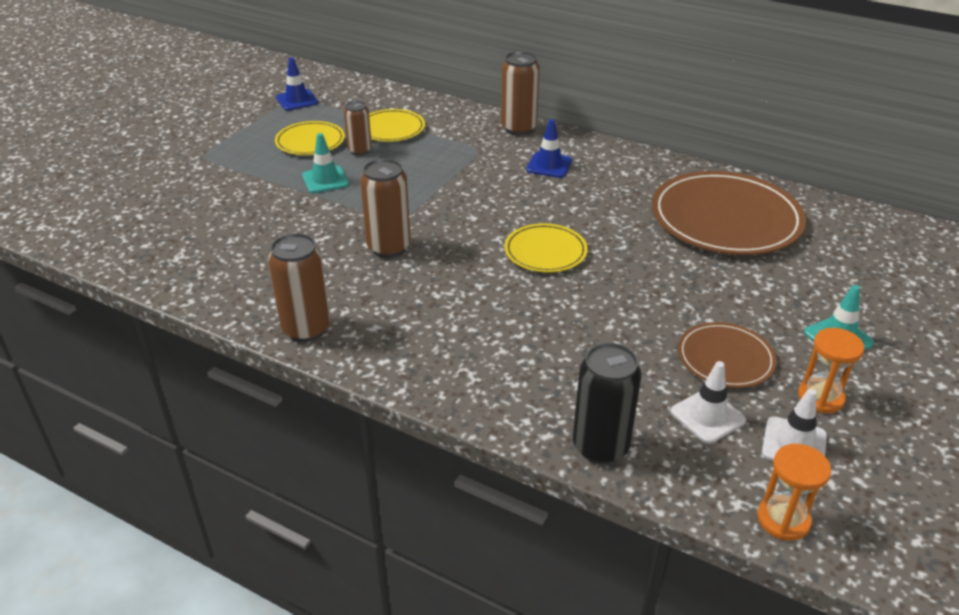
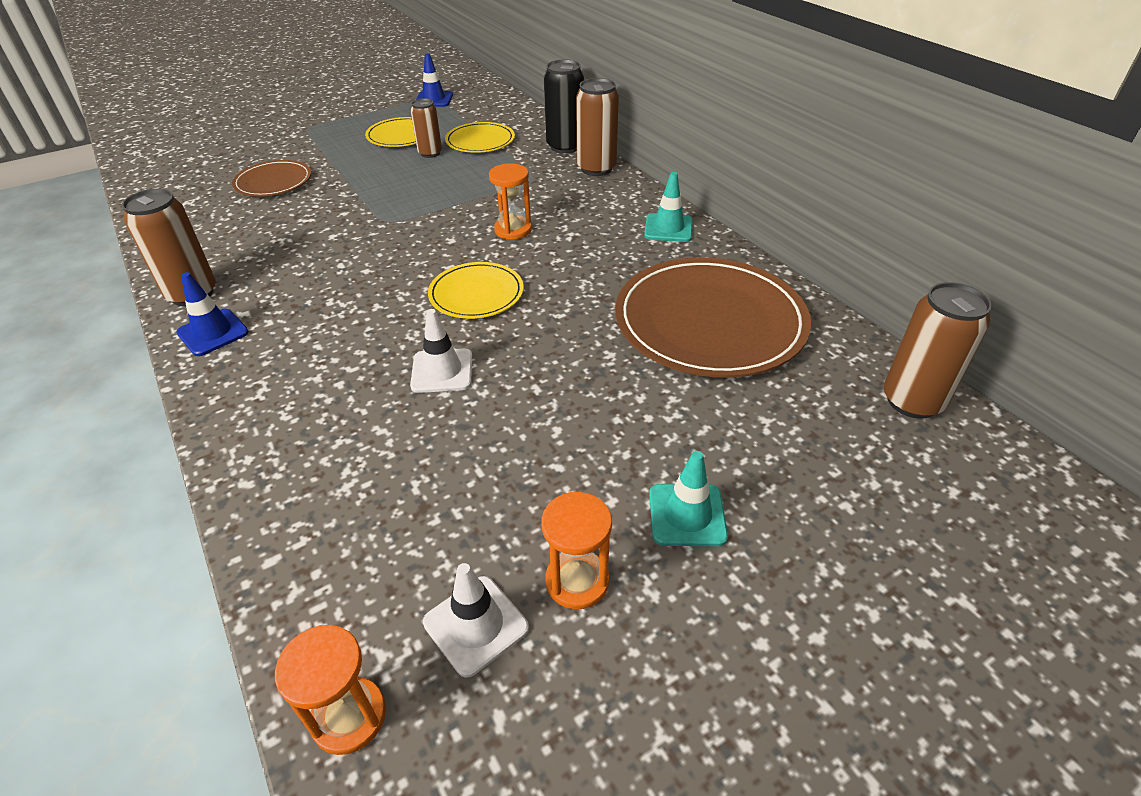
camera: 30 degrees right, 5 degrees up
(325, 180) = (371, 171): turquoise traffic cone -> turquoise traffic cone (668, 228)
(389, 247) = (346, 244): brown can -> brown can (912, 401)
(512, 195) = (513, 230): none -> orange hourglass
(549, 165) = (583, 211): blue traffic cone -> blue traffic cone (213, 333)
(600, 447) = (276, 521): black can -> black can (565, 147)
(707, 416) = (421, 540): white traffic cone -> white traffic cone (442, 371)
(725, 358) = (521, 481): brown plate -> brown plate (273, 182)

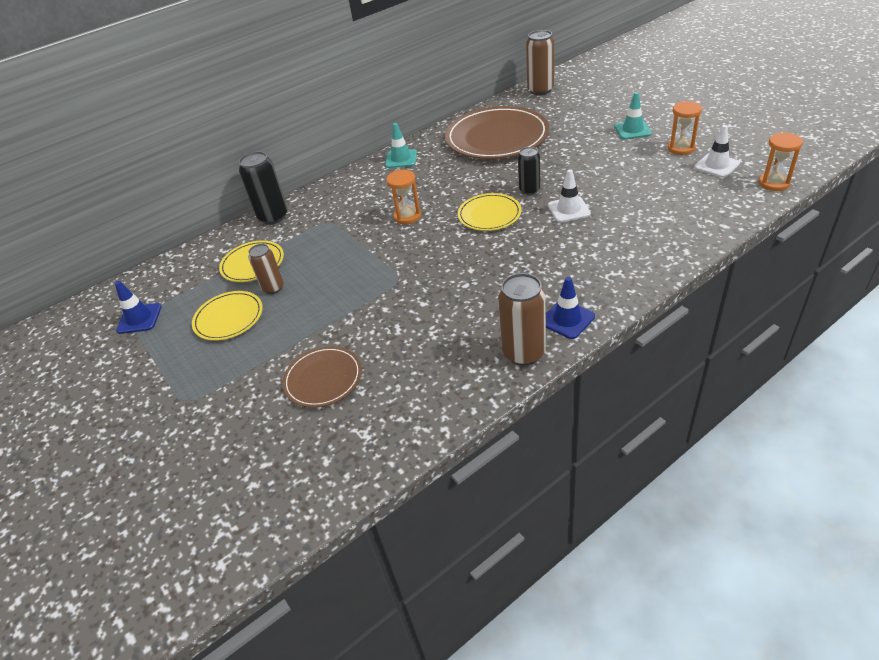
camera: 90 degrees left, 0 degrees up
(520, 338) = (529, 190): none -> black can
(596, 169) = (315, 197): brown can -> none

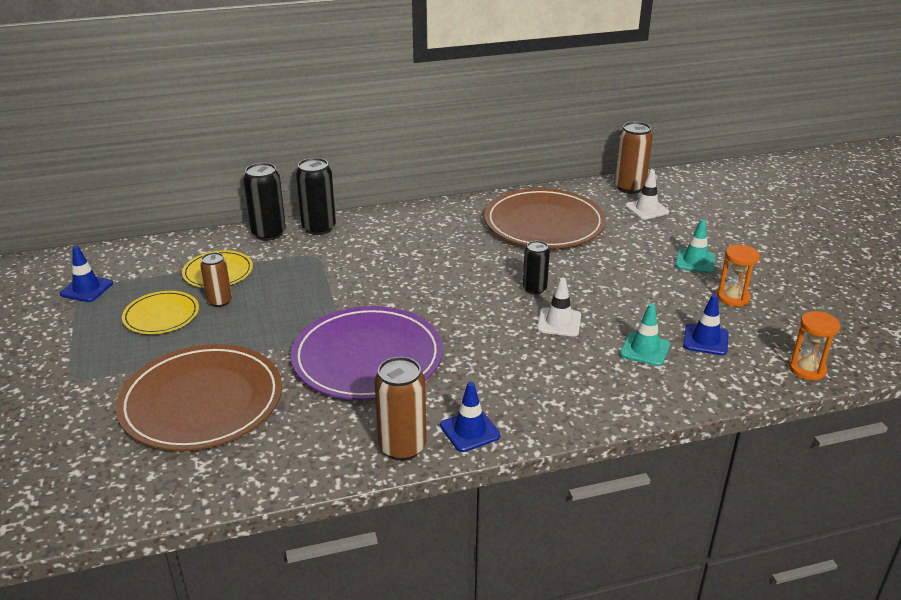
camera: 15 degrees right, 10 degrees down
(314, 198) = (319, 228): none -> black can
(323, 379) = (202, 402): brown plate -> brown plate, size x1.90
(401, 159) = (431, 215): turquoise traffic cone -> turquoise traffic cone (645, 349)
(407, 216) = (393, 275): orange hourglass -> none
(438, 290) = (367, 358): none -> purple plate
(489, 214) = (474, 300): yellow plate -> none
(687, 186) = (705, 340): none -> blue traffic cone
(716, 165) = (757, 329): white traffic cone -> white traffic cone (646, 209)

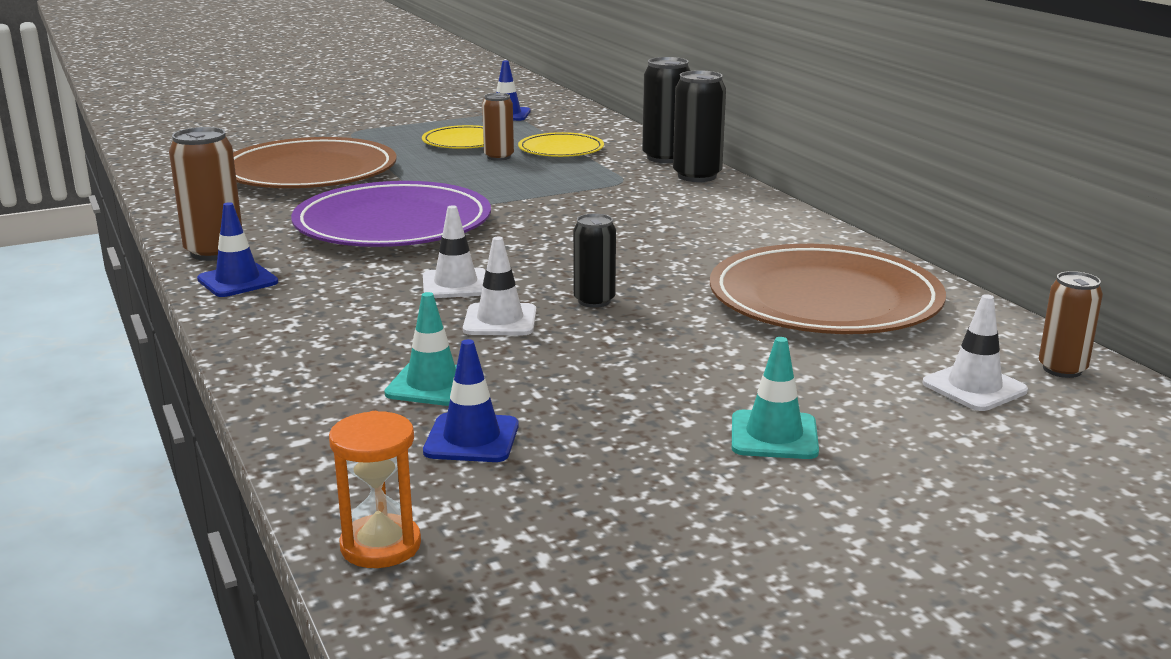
camera: 80 degrees right, 10 degrees down
(498, 335) = (455, 284): none -> white traffic cone
(629, 188) = (1062, 369): brown can -> brown can, size x0.64
(733, 297) = (640, 473): orange hourglass -> none

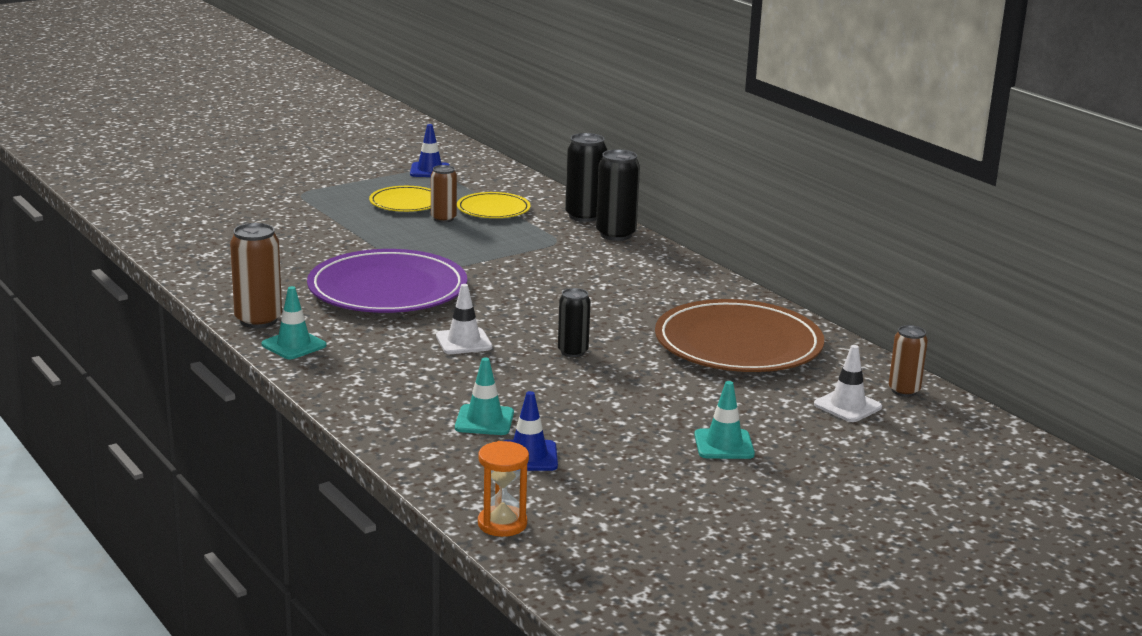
camera: 10 degrees left, 0 degrees up
(237, 281) = (294, 345): blue traffic cone -> turquoise traffic cone
(309, 172) = (288, 239): brown plate -> none
(500, 320) = (510, 370): white traffic cone -> none

